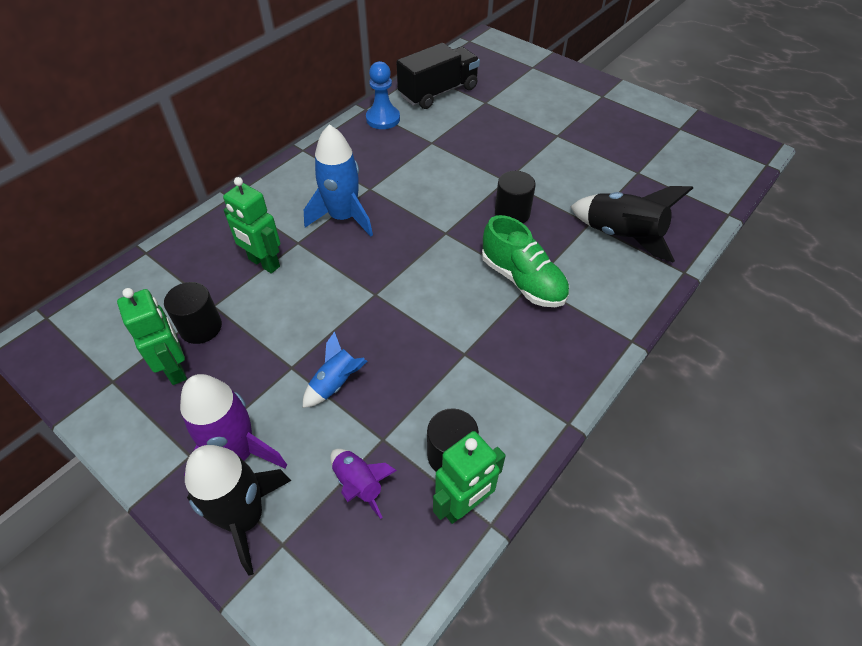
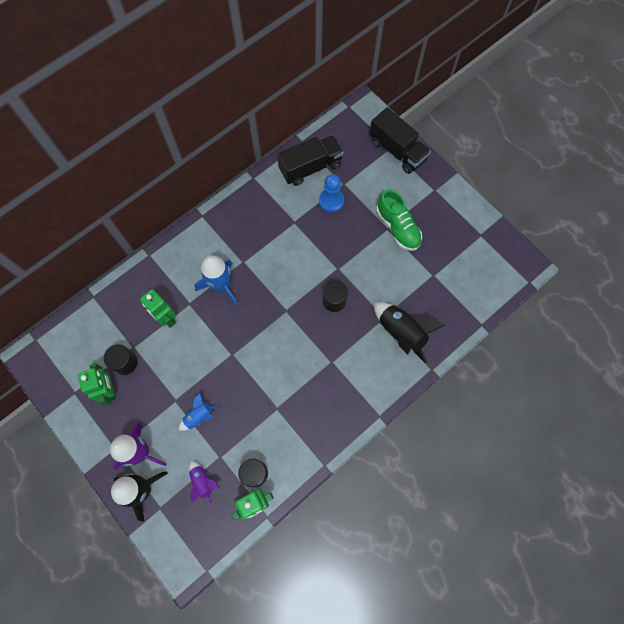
camera: 10 degrees right, 20 degrees up
(383, 119) = (264, 191): blue pawn -> blue pawn (331, 201)
(522, 280) = (326, 359): green shoe -> green shoe (397, 227)
(542, 68) = (397, 150): none -> black truck

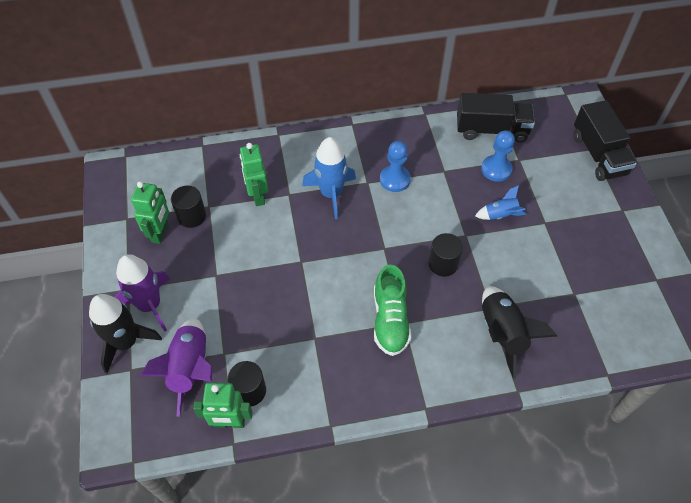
camera: 30 degrees right, 15 degrees down
(199, 416) = (229, 302): blue rocket -> blue rocket (500, 215)
(203, 482) = (190, 368): purple rocket -> purple rocket, size x1.78
(262, 248) = (395, 179): none -> blue pawn
(397, 227) = (558, 227): green shoe -> green shoe (390, 320)

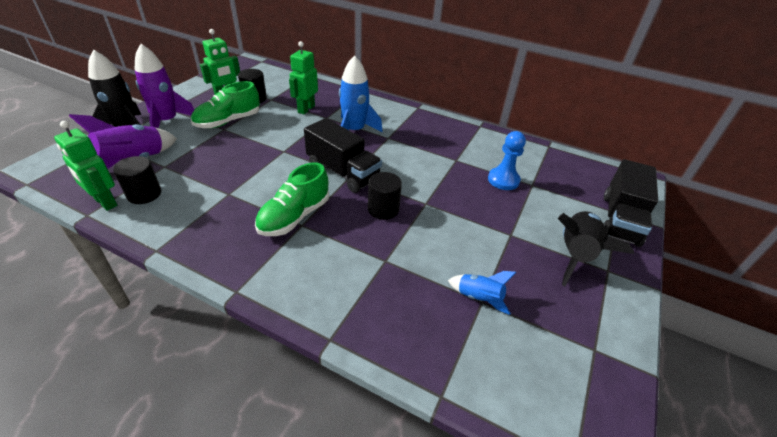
camera: 35 degrees right, 15 degrees down
(207, 263) = (228, 121): none -> green shoe
(395, 179) = (410, 146): blue pawn -> none
(491, 130) = (527, 157): black truck -> black truck (343, 172)
(500, 215) = (473, 208): blue rocket -> blue rocket (479, 298)
(502, 333) = (372, 285): black rocket -> black rocket (575, 254)

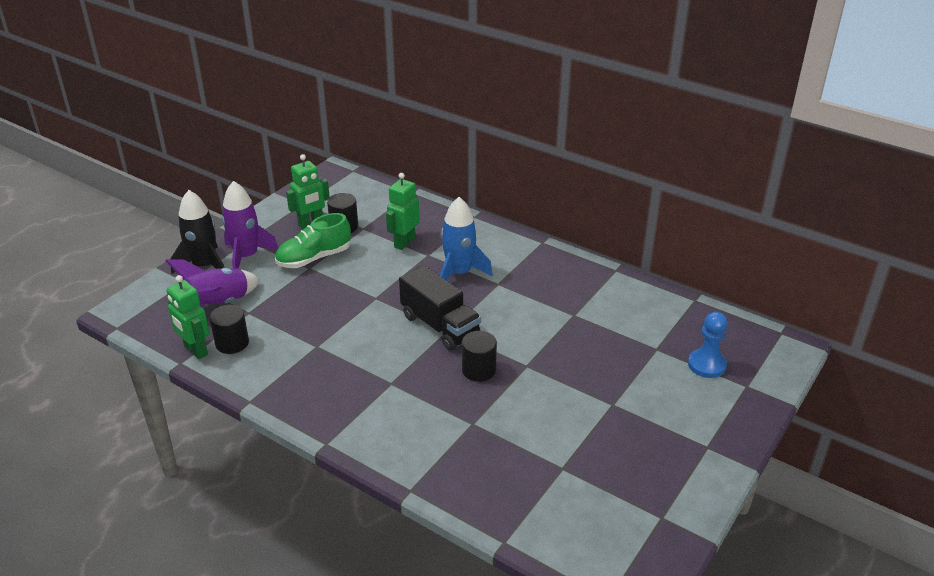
camera: 10 degrees right, 5 degrees down
(294, 217) = (384, 374): green shoe -> none
(479, 298) = (560, 464): blue rocket -> none
(503, 180) = (623, 342): blue pawn -> blue pawn (706, 365)
(575, 254) = (678, 429): black rocket -> none
(620, 219) = (746, 393): black truck -> none

